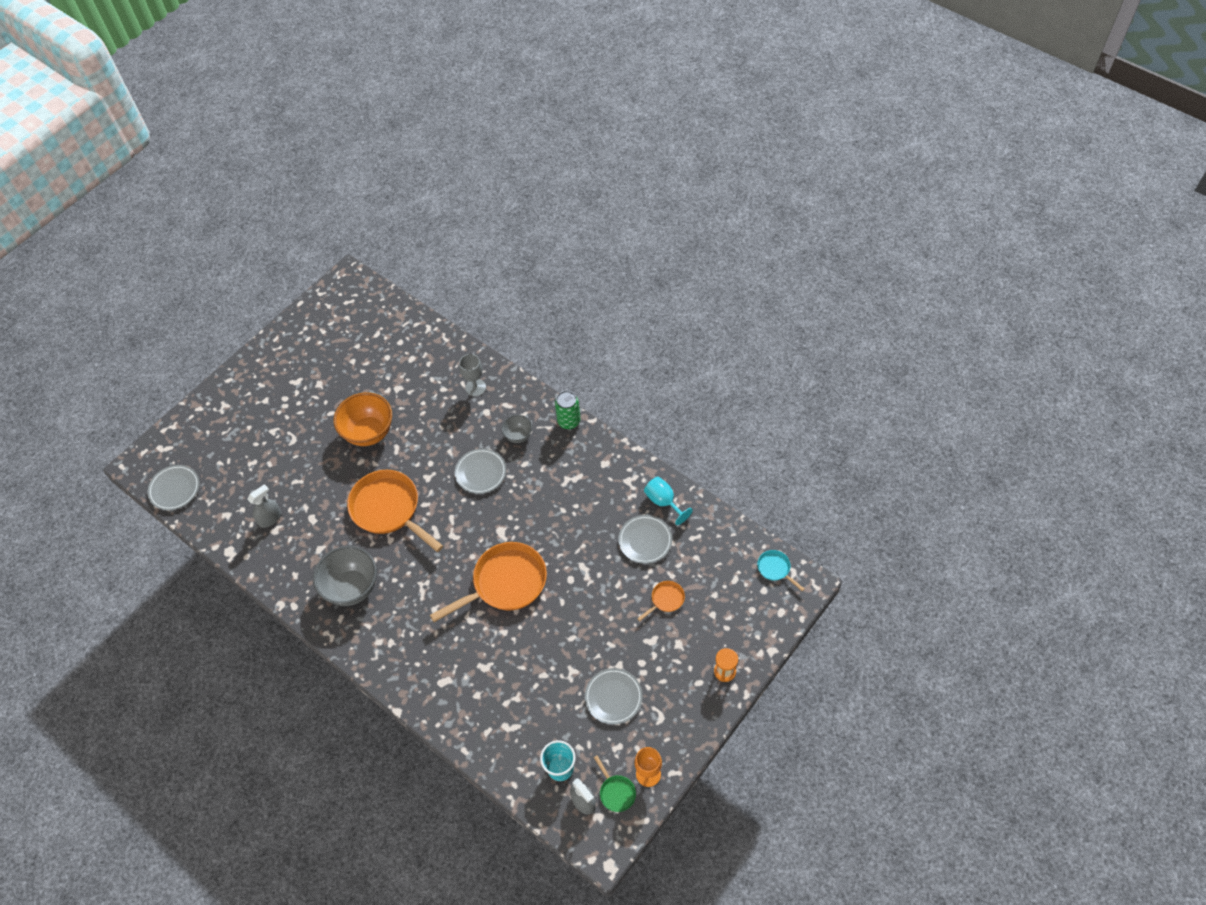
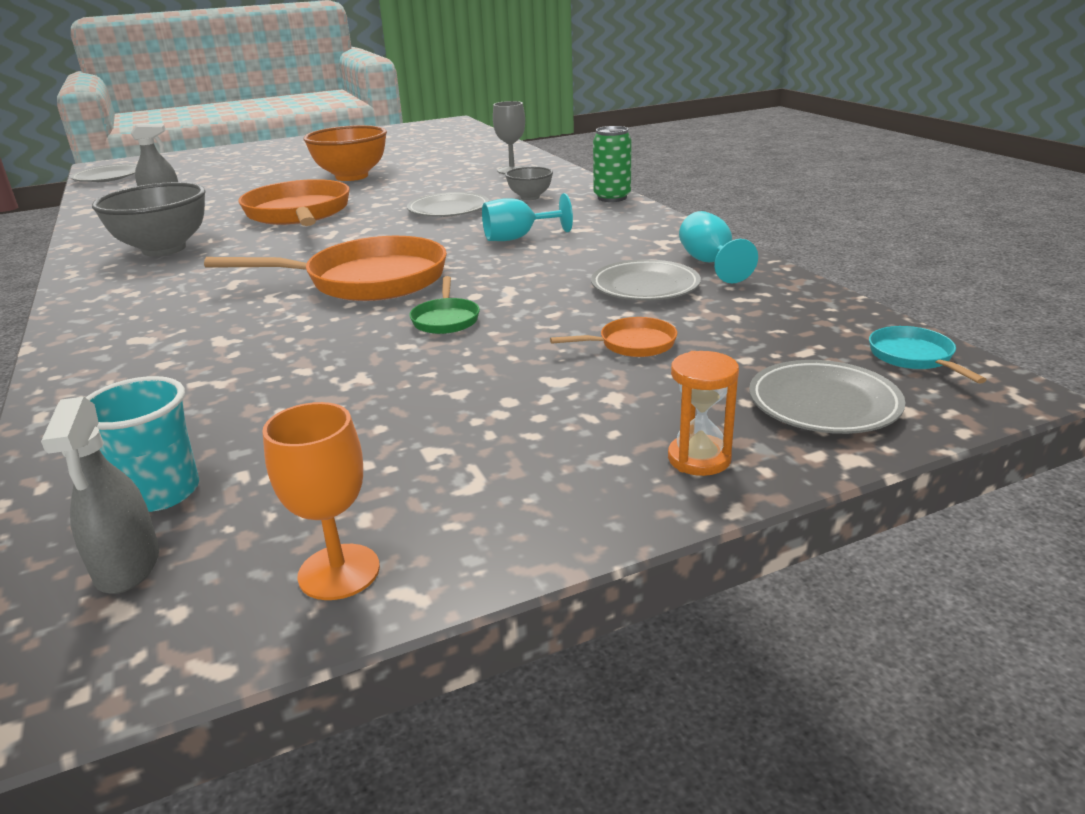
camera: 25 degrees right, 30 degrees down
(549, 501) = (518, 238): none -> turquoise goblet
(613, 697) = (400, 428): grey plate -> grey plate (823, 404)
(616, 792) = (222, 577): green pan -> green pan (446, 319)

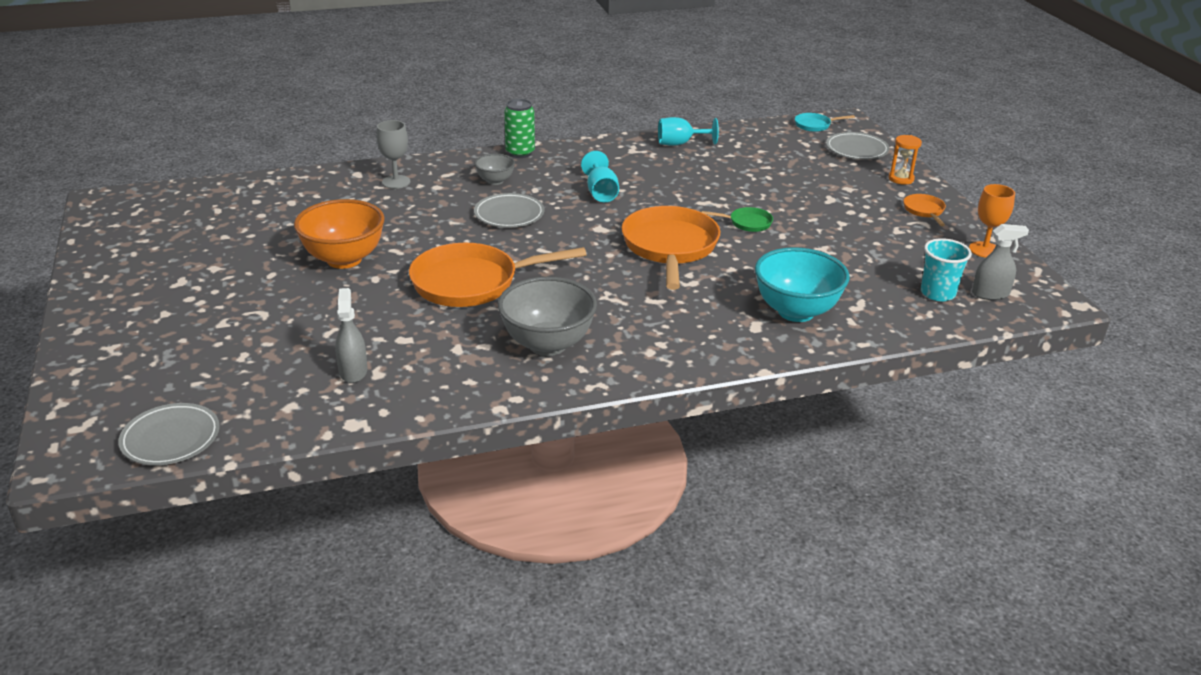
camera: 85 degrees left, 5 degrees up
(163, 363) = (796, 311): none -> turquoise bowl
(632, 344) = (791, 178): orange pan -> orange pan (924, 211)
(645, 287) = (712, 165): grey plate -> none

